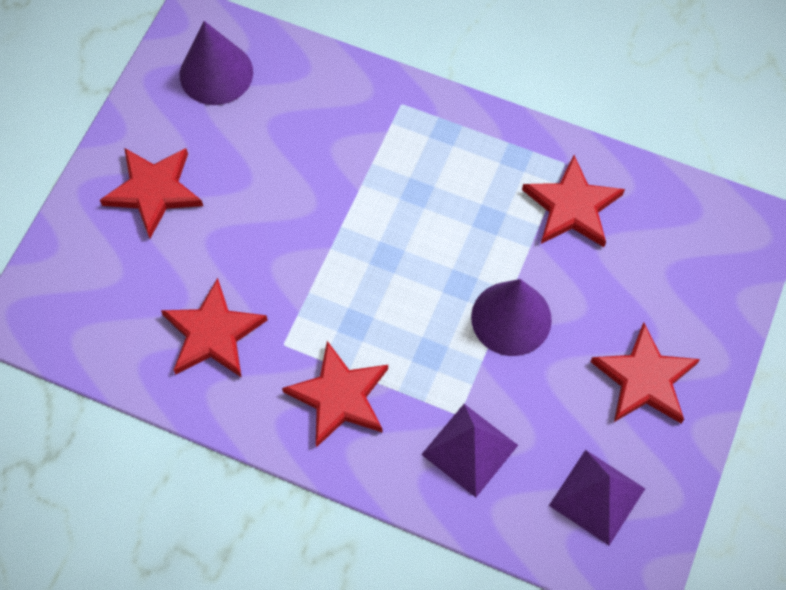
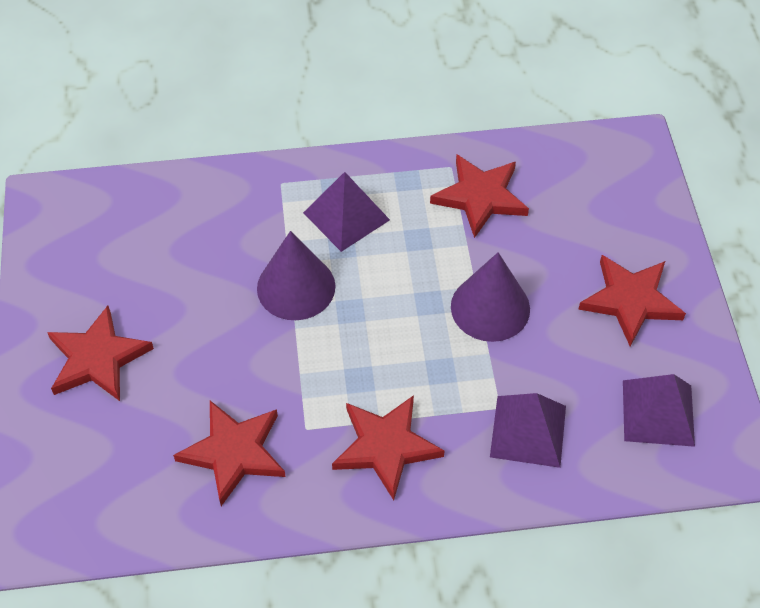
camera: 30 degrees left, 10 degrees down
(216, 73) = (94, 233): purple cone -> purple cone (296, 287)
(439, 165) = (346, 216): none -> purple pyramid

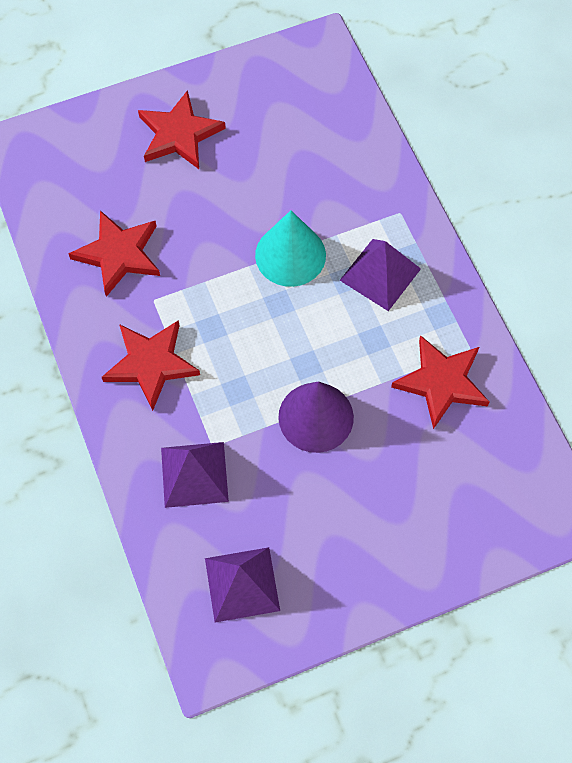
camera: 75 degrees right, 10 degrees up
(296, 287) = (290, 255): purple cone -> turquoise cone
(630, 300) = (361, 541): red star -> none

